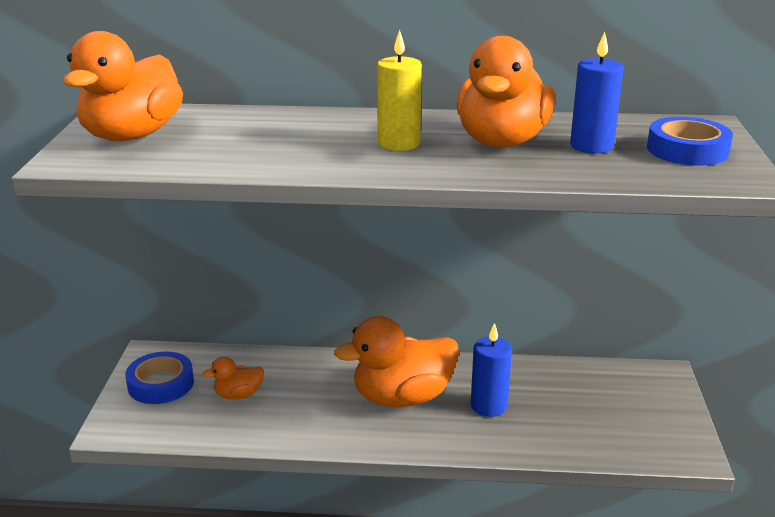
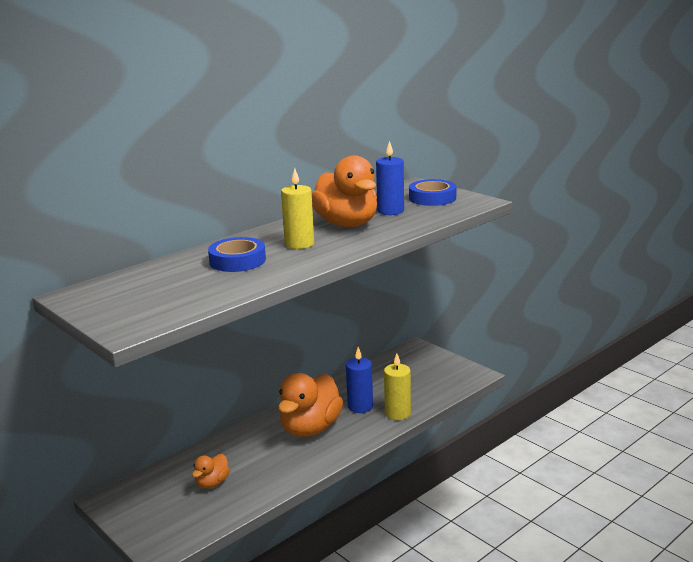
camera: 45 degrees left, 5 degrees down
(132, 136) = (129, 301): orange duck -> none
(161, 384) = (148, 508): blue tape -> blue tape (237, 261)
(516, 440) = (397, 413): none -> yellow candle

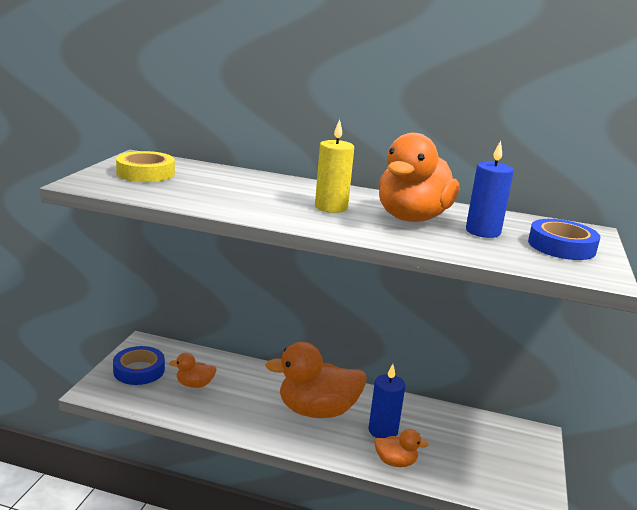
camera: 55 degrees right, 0 degrees up
(129, 298) = (145, 173): none -> yellow tape
(237, 261) = (261, 192): blue tape -> blue tape (139, 370)
(397, 413) = (395, 462): yellow candle -> orange duck

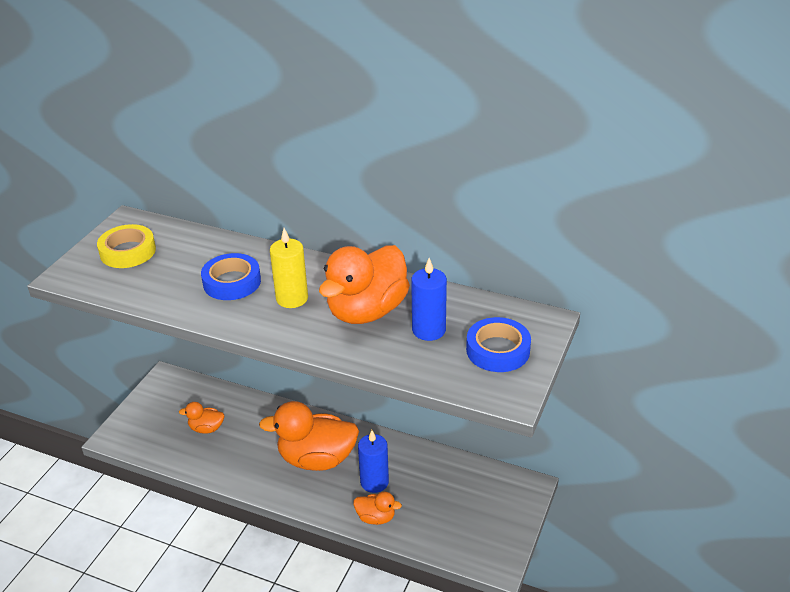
camera: 10 degrees right, 15 degrees up
(139, 370) = (157, 412): blue tape -> blue tape (232, 282)

